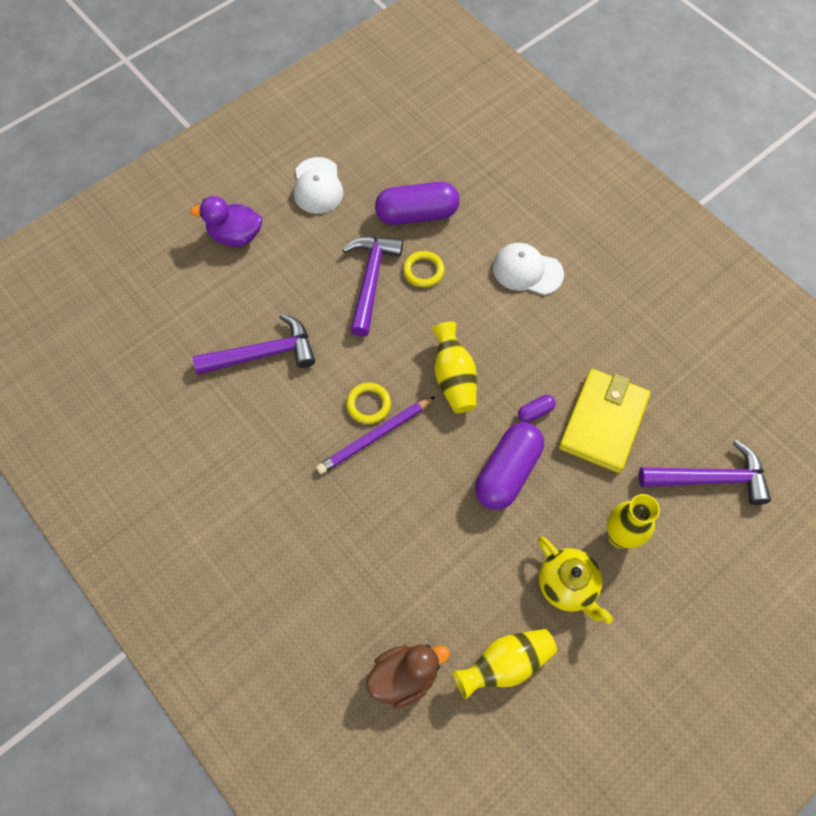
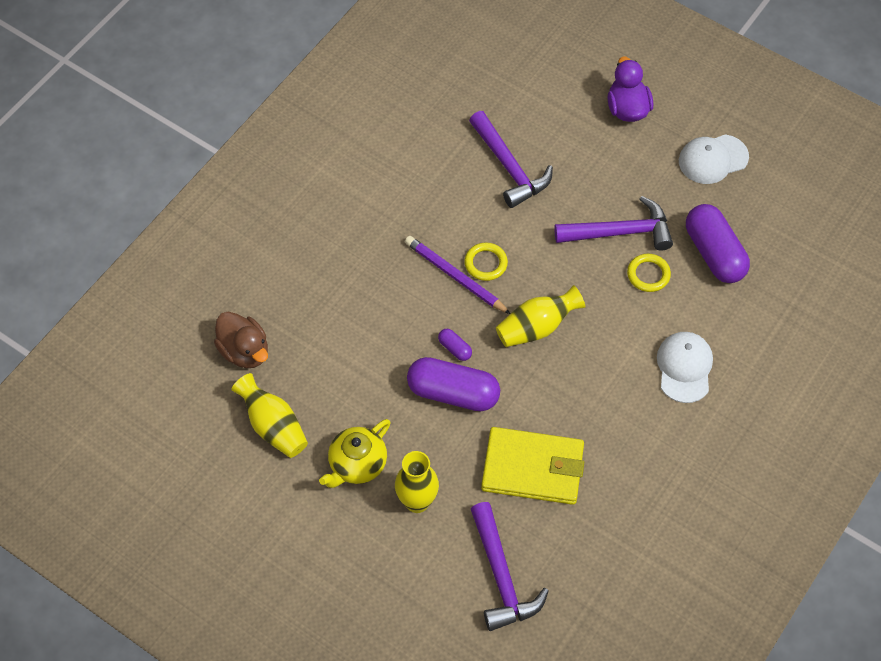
camera: 75 degrees right, 5 degrees down
(535, 412) = (524, 405): purple capsule -> purple capsule (455, 348)

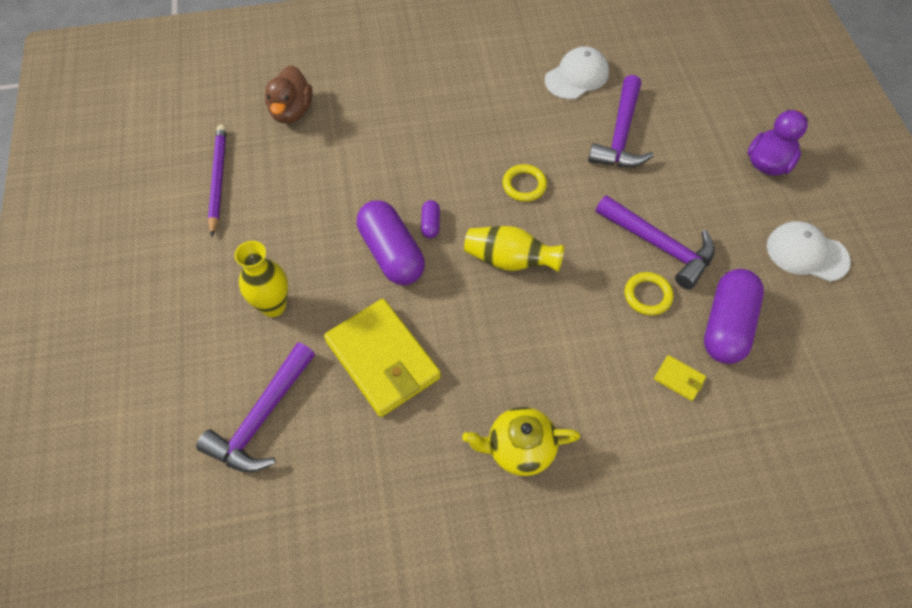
camera: 45 degrees right, 0 degrees up
(273, 426) = (248, 172): yellow vase -> none
(357, 464) = (267, 243): yellow teapot -> yellow teapot (519, 448)
(455, 276) = (490, 176): purple pencil -> purple pencil (218, 180)
(684, 368) = (597, 393): white cap -> white cap (577, 76)
(721, 314) = (679, 379): none -> yellow wallet

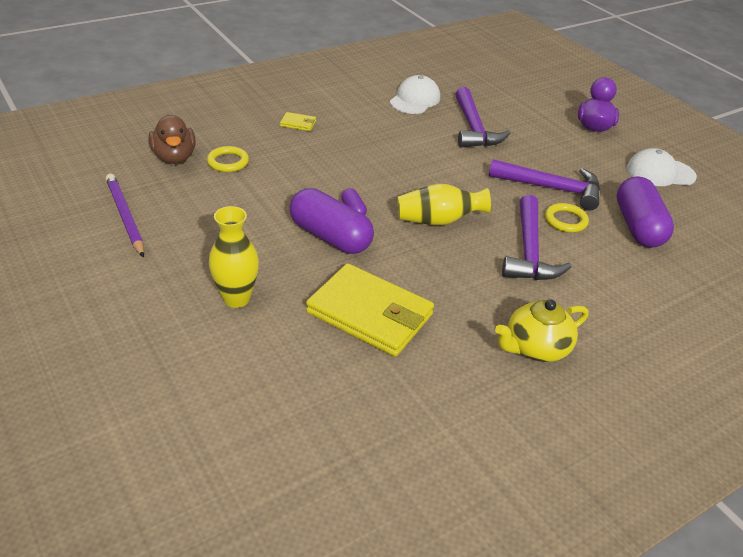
camera: 25 degrees left, 20 degrees down
(261, 418) = (275, 389): purple hammer -> purple hammer (529, 251)
(524, 185) = (417, 171): yellow ring -> yellow ring (228, 162)
(679, 379) = (628, 268): yellow wallet -> yellow wallet (298, 123)

